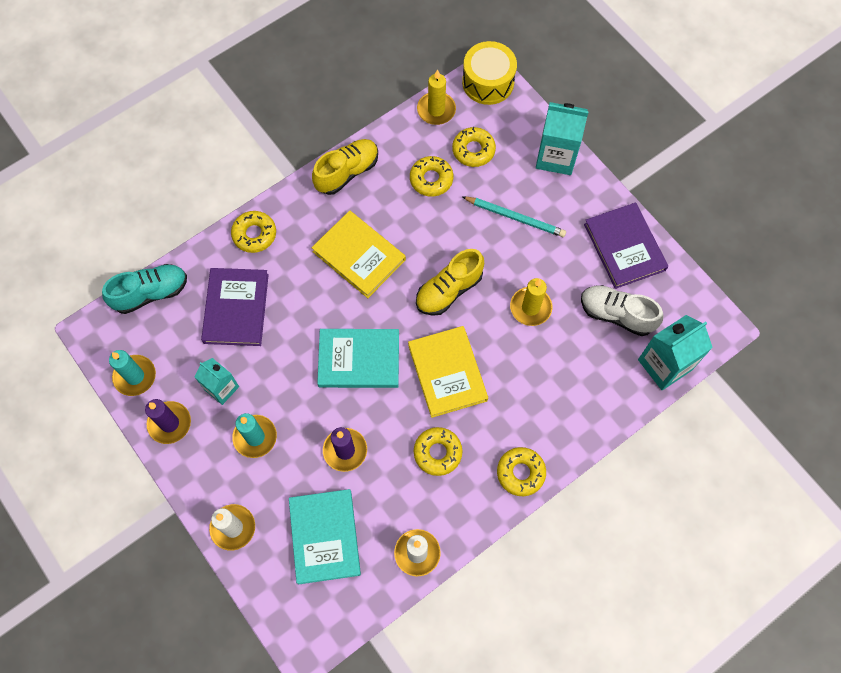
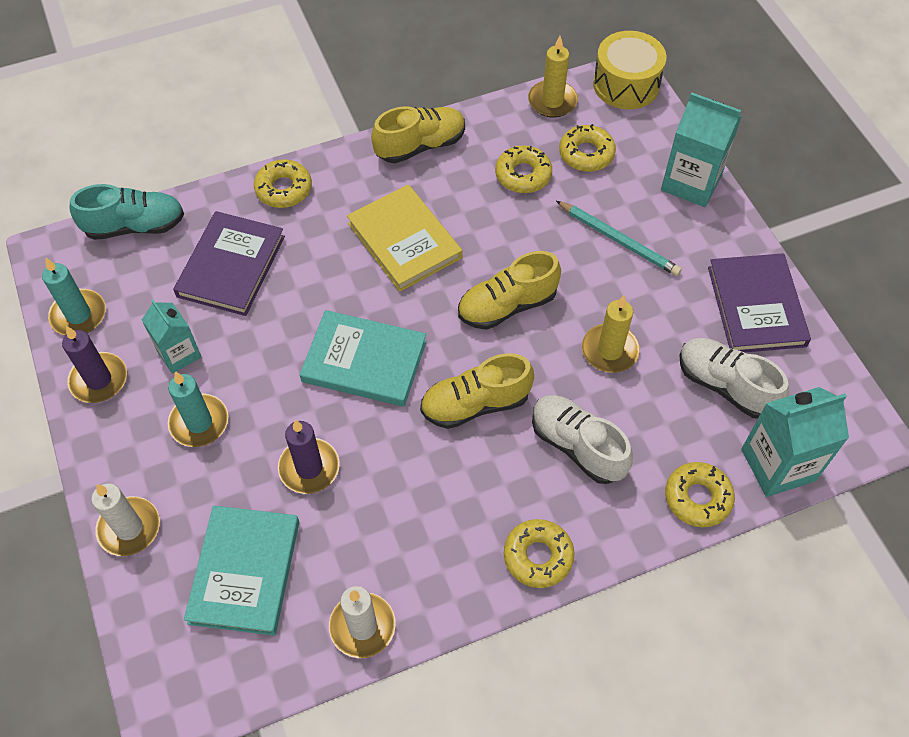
camera: 15 degrees right, 10 degrees down
(437, 453) = (431, 501): yellow donut -> yellow donut (697, 498)
(447, 372) = (475, 404): yellow book -> yellow shoe
(526, 386) = (577, 446): none -> white shoe

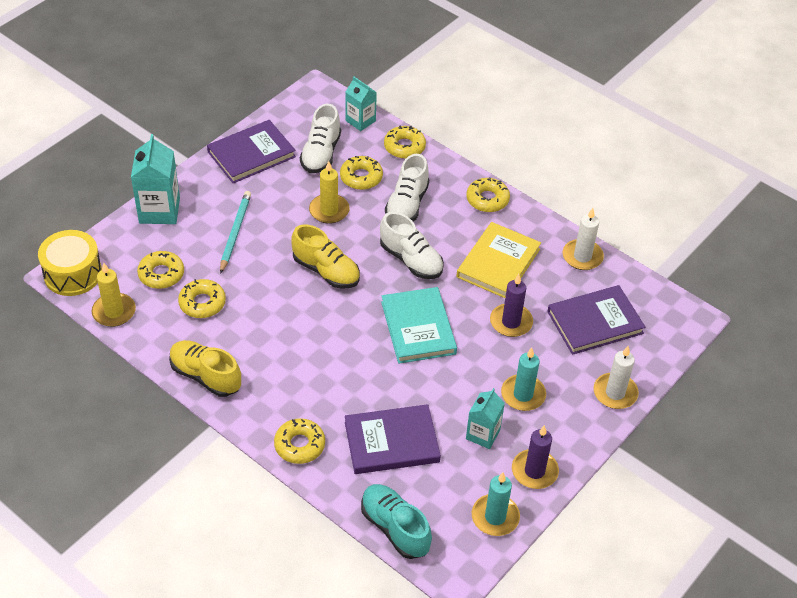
camera: 120 degrees left, 10 degrees down
(245, 571) = (595, 322): turquoise book -> purple book
(404, 240) = (304, 348): yellow book -> yellow book (498, 263)
(475, 404) = (411, 260): yellow shoe -> white shoe
(656, 414) = (361, 177): none -> yellow donut
(778, 465) = (360, 121): turquoise carton -> turquoise carton, size x0.63

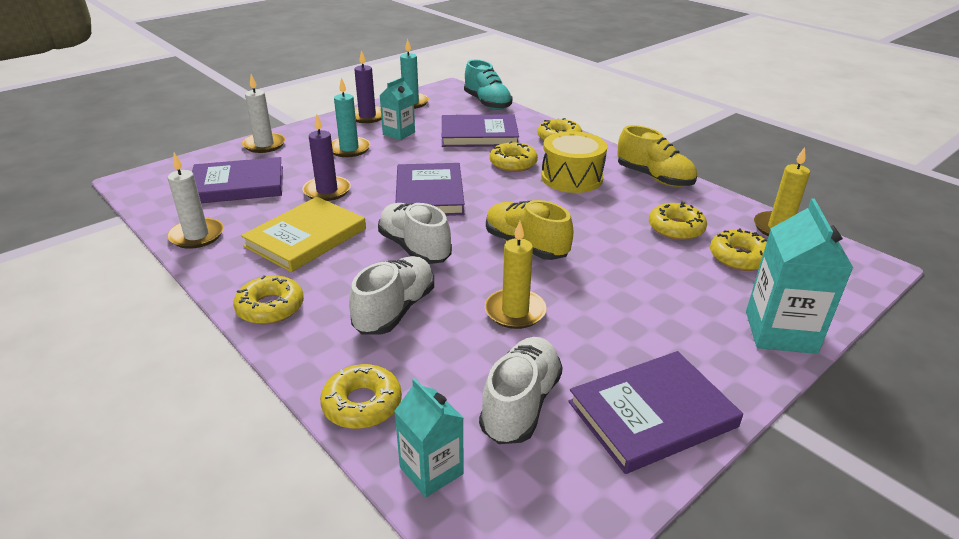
camera: 170 degrees left, 15 degrees down
(73, 274) = (858, 266): yellow drum -> yellow drum (572, 178)
(235, 232) = (653, 295): turquoise pencil -> none
(361, 177) = (456, 356): yellow donut -> yellow donut (513, 163)
(418, 328) = (429, 194): turquoise book -> purple book

